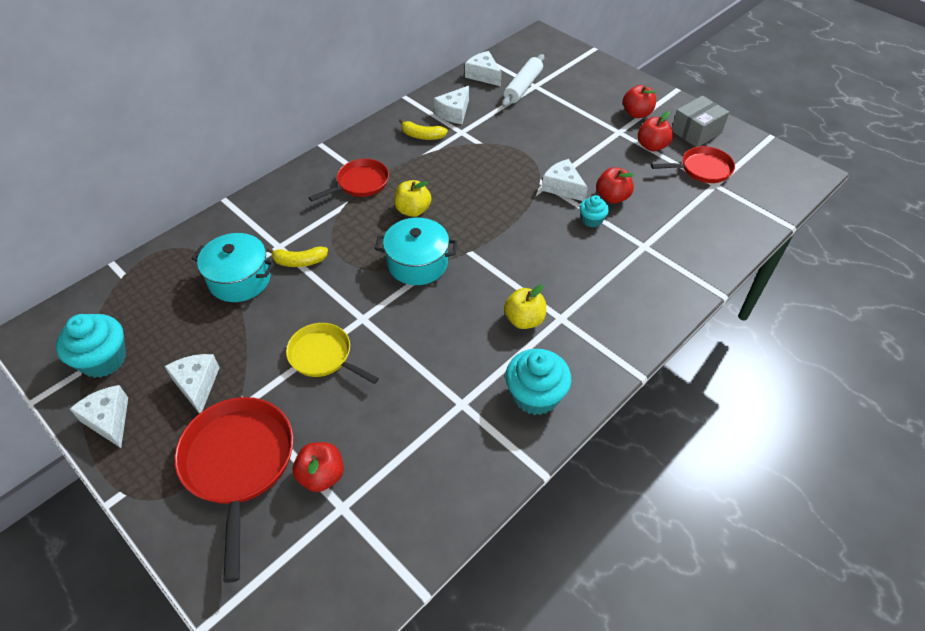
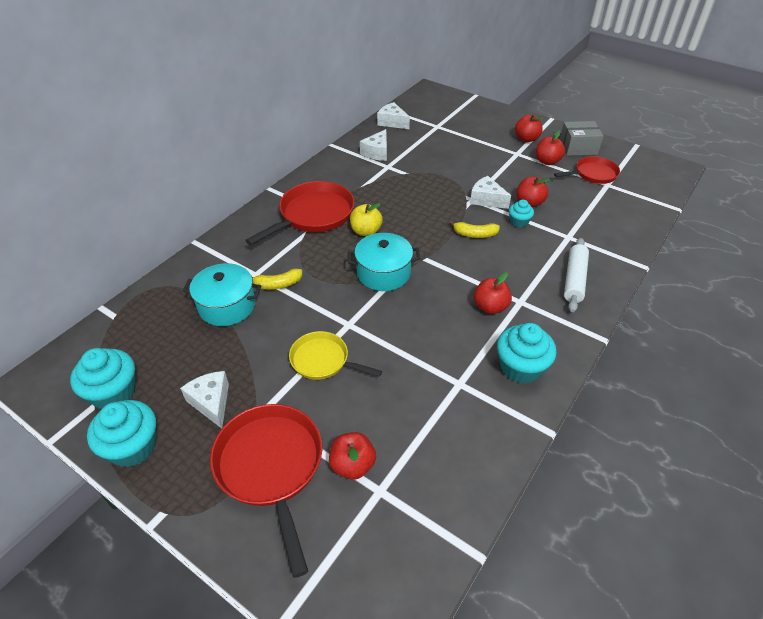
camera: 10 degrees left, 5 degrees down
(109, 420) = (133, 447): white cheese -> turquoise cupcake
(360, 183) = (313, 215): red pan -> red pan, size x1.63
(422, 136) = (355, 173): yellow banana -> yellow banana (475, 234)
(523, 87) = (428, 128): white rolling pin -> white rolling pin (574, 279)
(524, 320) = (490, 307): yellow apple -> red apple
(696, 132) = (578, 147): grey box -> grey box turned 45 degrees clockwise

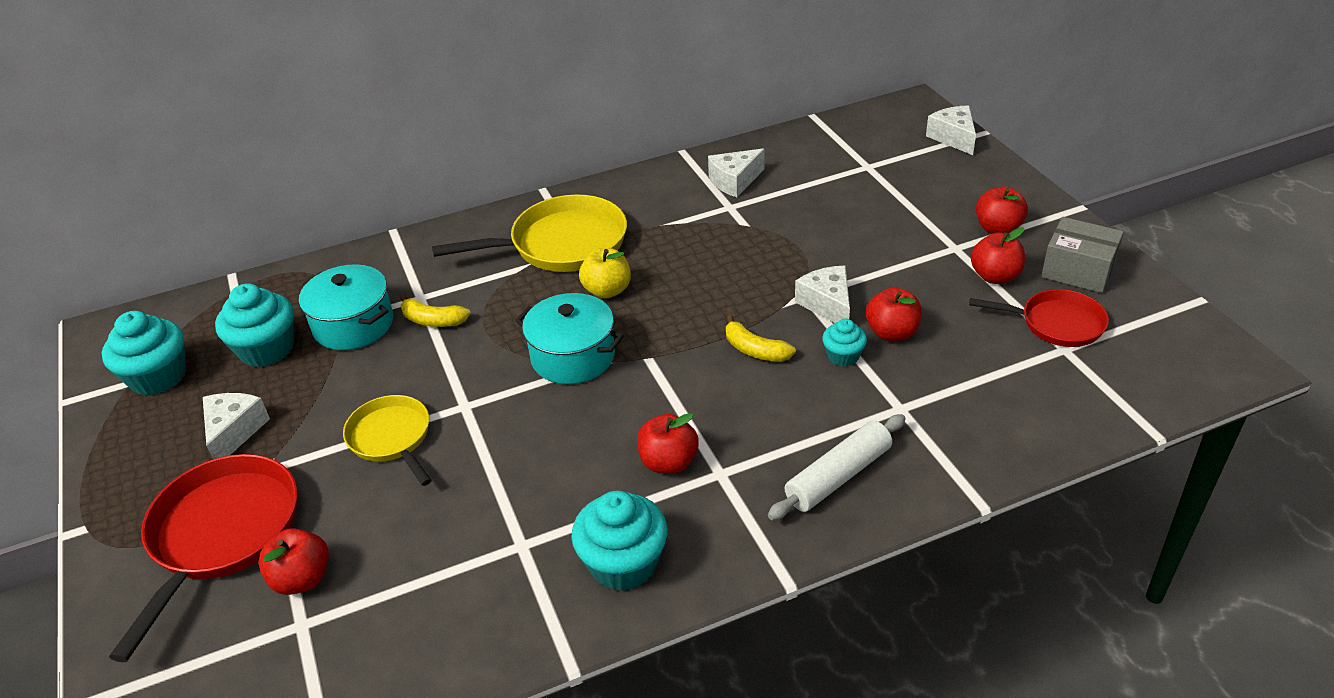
camera: 35 degrees right, 5 degrees down
(133, 447) = (122, 444): turquoise cupcake -> turquoise cupcake (267, 349)
(313, 215) = (561, 244): red pan -> yellow pan
(392, 122) = (803, 141): white cheese -> white cheese (953, 138)

